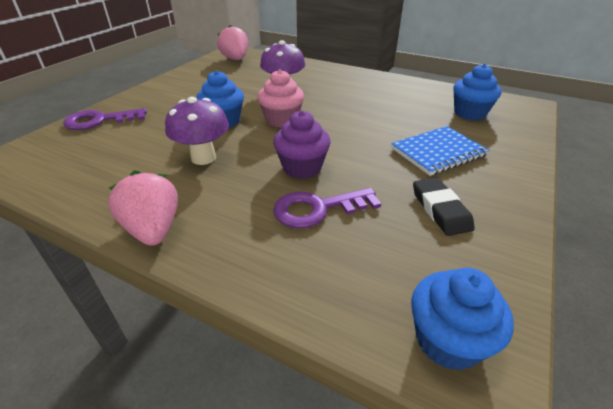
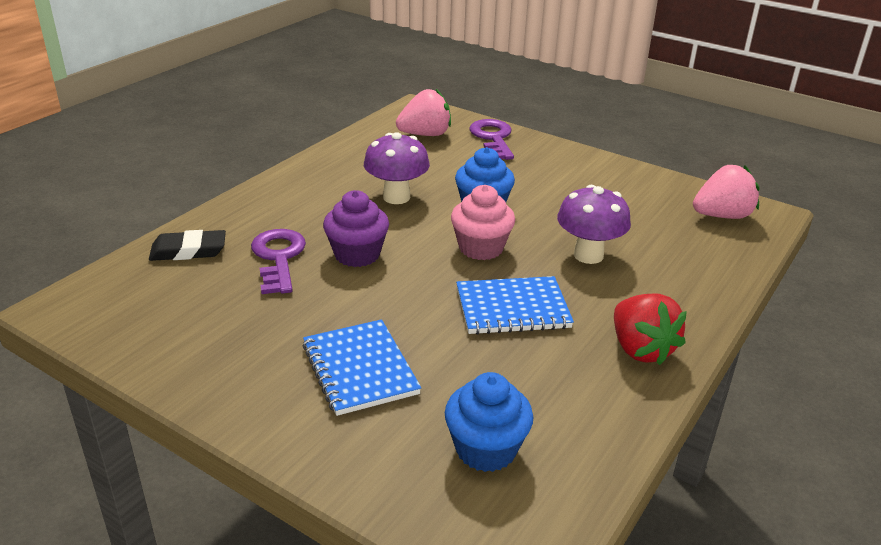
camera: 95 degrees right, 5 degrees down
(153, 229) = (289, 180): pink strawberry -> pink strawberry (425, 134)
(348, 109) = (512, 308): none -> blue notebook
(367, 81) = (640, 349): none -> red strawberry
(440, 209) = (239, 336): black eraser -> black eraser (188, 250)
(447, 340) = (94, 299): blue cupcake -> none

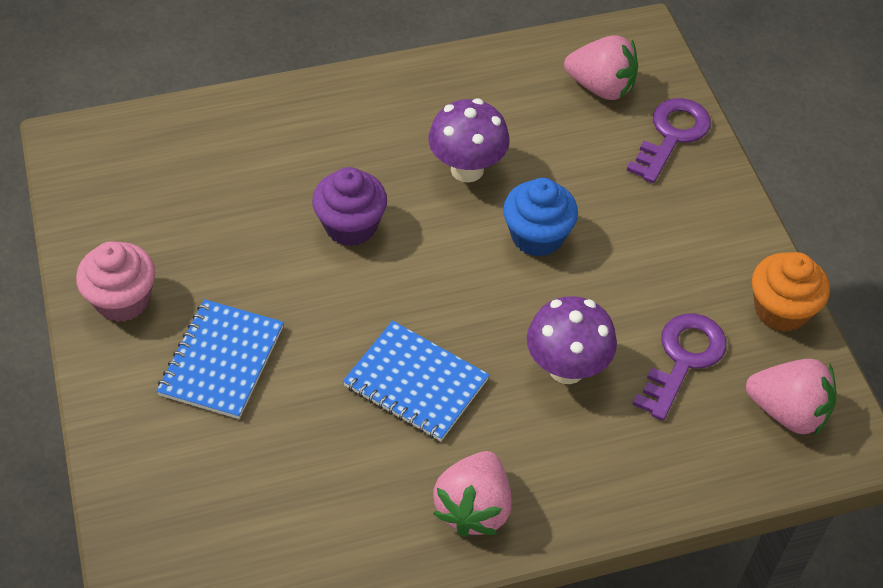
camera: 40 degrees right, 20 degrees up
(188, 250) = (217, 131): black eraser -> none
(278, 258) = (281, 187): purple key -> purple key (683, 359)
(481, 248) = (472, 290): pink cupcake -> pink cupcake (123, 300)
(486, 449) = (231, 507): blue cupcake -> none
(640, 349) = (473, 508): red strawberry -> pink strawberry
(653, 179) = (781, 310): none -> orange cupcake

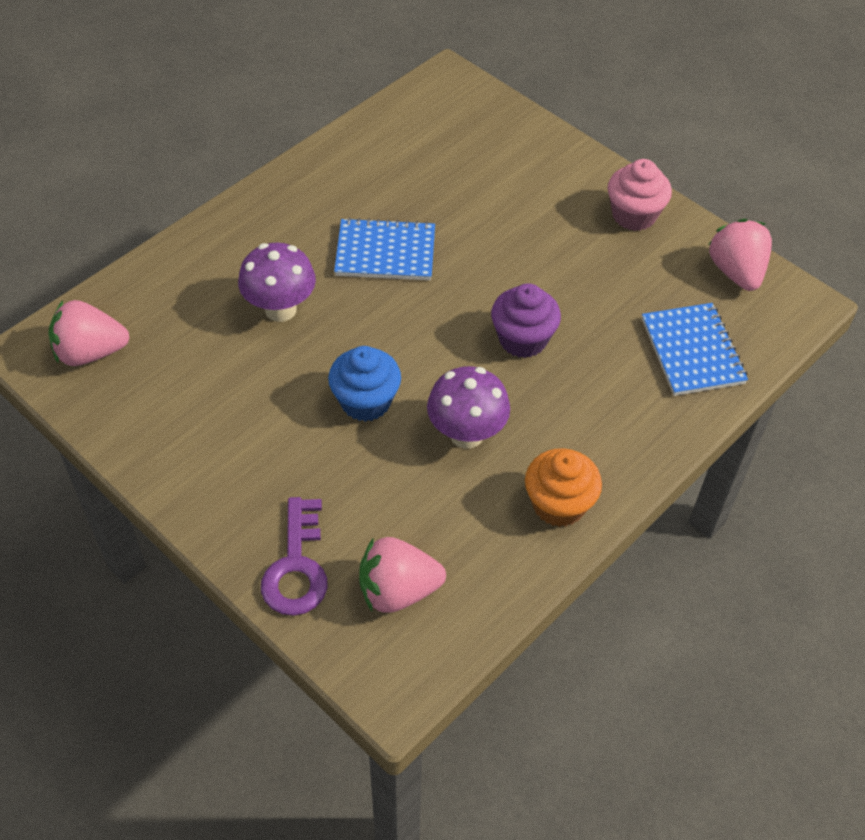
camera: 150 degrees right, 0 degrees up
(221, 361) = (530, 209): blue notebook -> blue notebook (692, 351)
(473, 508) = (294, 199): pink strawberry -> pink strawberry (736, 272)
(683, 359) = (191, 355): purple key -> none
(781, 310) = (122, 433): orange cupcake -> orange cupcake (558, 504)

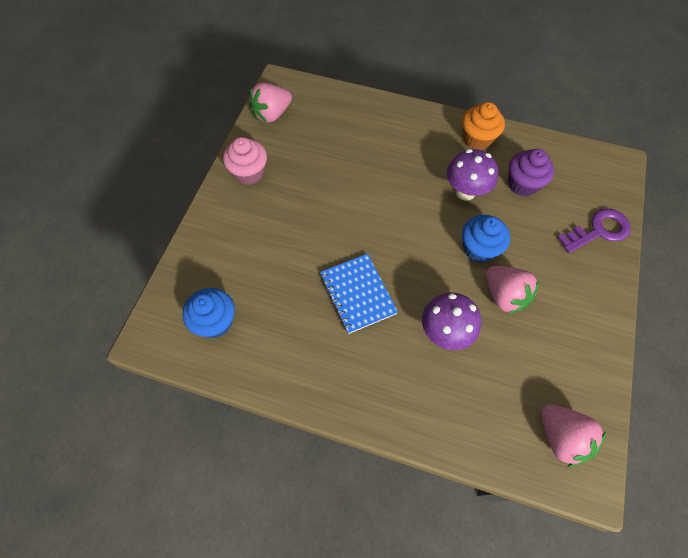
camera: 115 degrees left, 10 degrees up
(398, 590) = (574, 183): pink strawberry -> pink strawberry (504, 296)
(433, 128) = (215, 322): none -> blue cupcake
(522, 339) = (383, 191): purple cupcake -> purple cupcake (523, 184)
(692, 351) = (343, 116): blue notebook -> none

